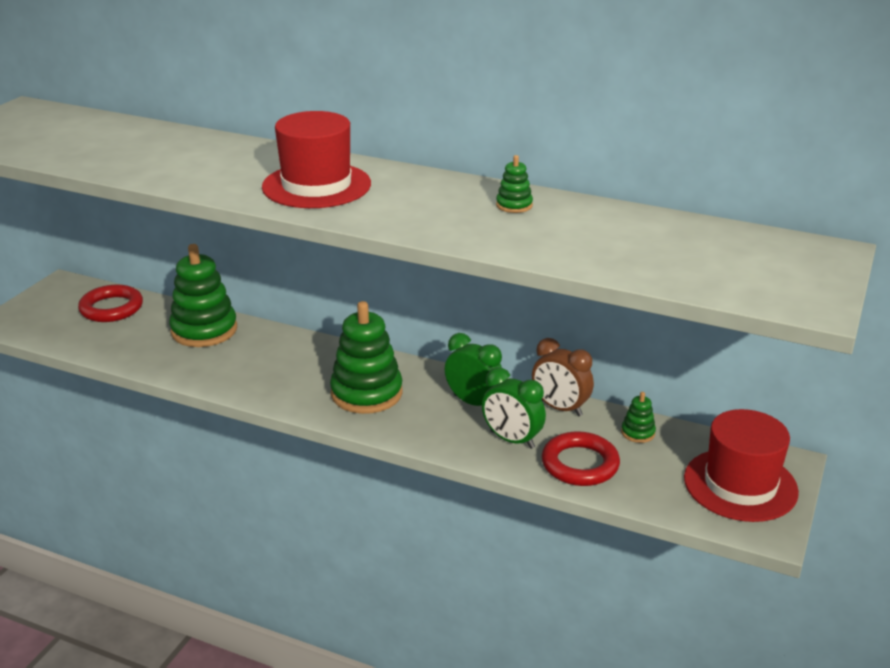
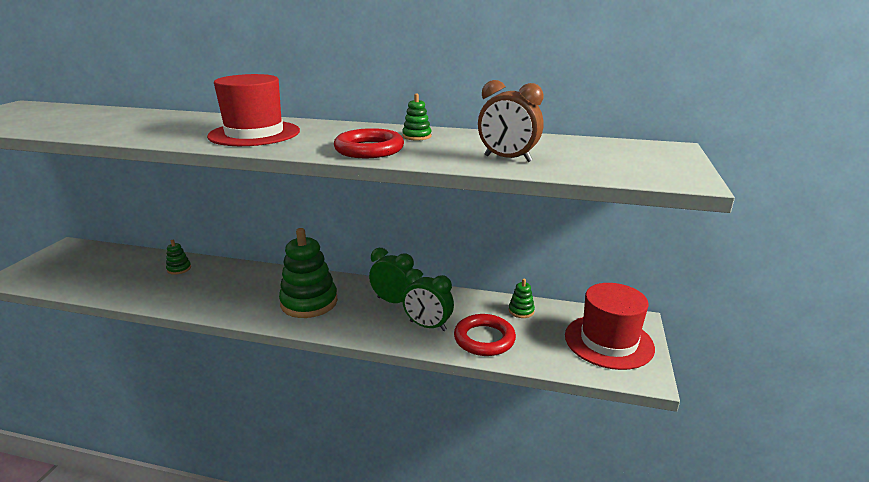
camera: 10 degrees left, 5 degrees down
(111, 308) = (105, 260): red ring -> red ring (369, 149)
(204, 330) = (179, 269): green stacking toy -> green stacking toy, size x0.45
(560, 408) = (459, 299): brown clock -> brown clock (507, 159)

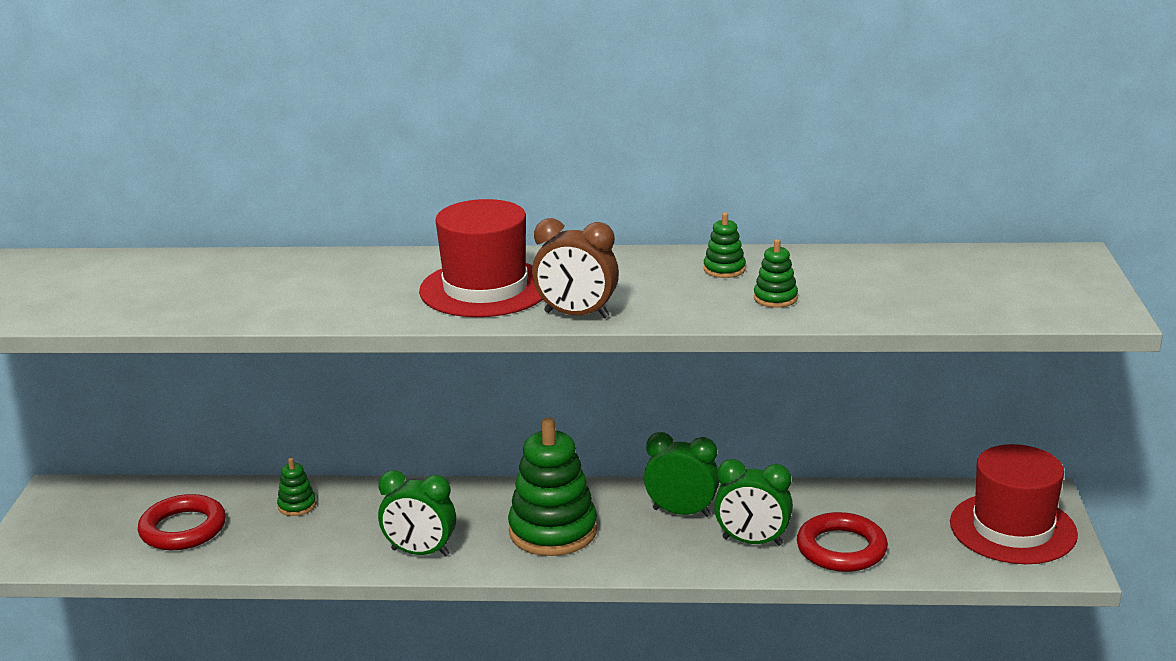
camera: 10 degrees left, 0 degrees up
(223, 305) = (420, 552): none -> green clock
(369, 149) = (679, 303): red ring -> red ring (183, 529)
(507, 159) = (874, 300): brown clock -> brown clock (576, 315)
(521, 311) = (876, 502): green stacking toy -> green stacking toy (775, 298)

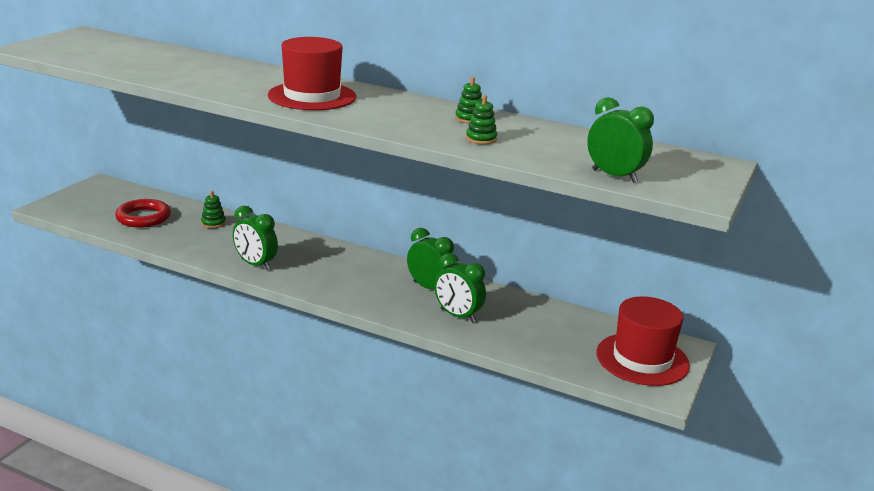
camera: 20 degrees right, 0 degrees up
(553, 531) = (342, 275): green stacking toy -> none
(576, 315) = (346, 119): brown clock -> none
(841, 549) = (511, 336): red ring -> none
(984, 310) = (614, 176): none -> green clock

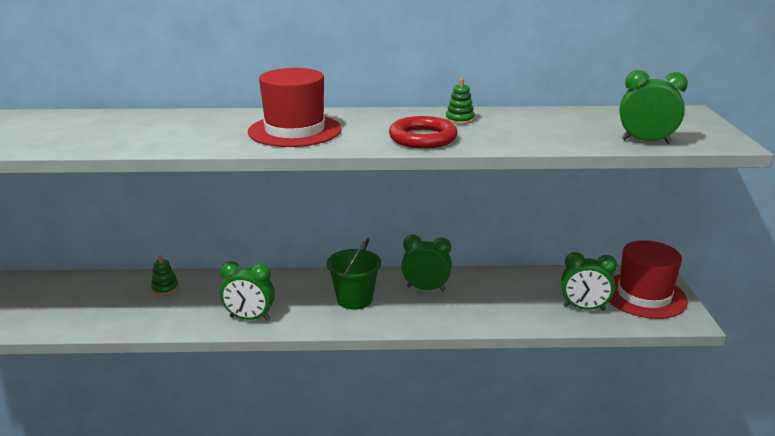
camera: 25 degrees left, 0 degrees up
(143, 217) = (84, 305): red ring -> red ring (423, 138)
(356, 277) = (354, 299): none -> green bucket
(457, 316) = (475, 307): green clock -> green clock (584, 308)
(481, 139) = (499, 135): green stacking toy -> none

